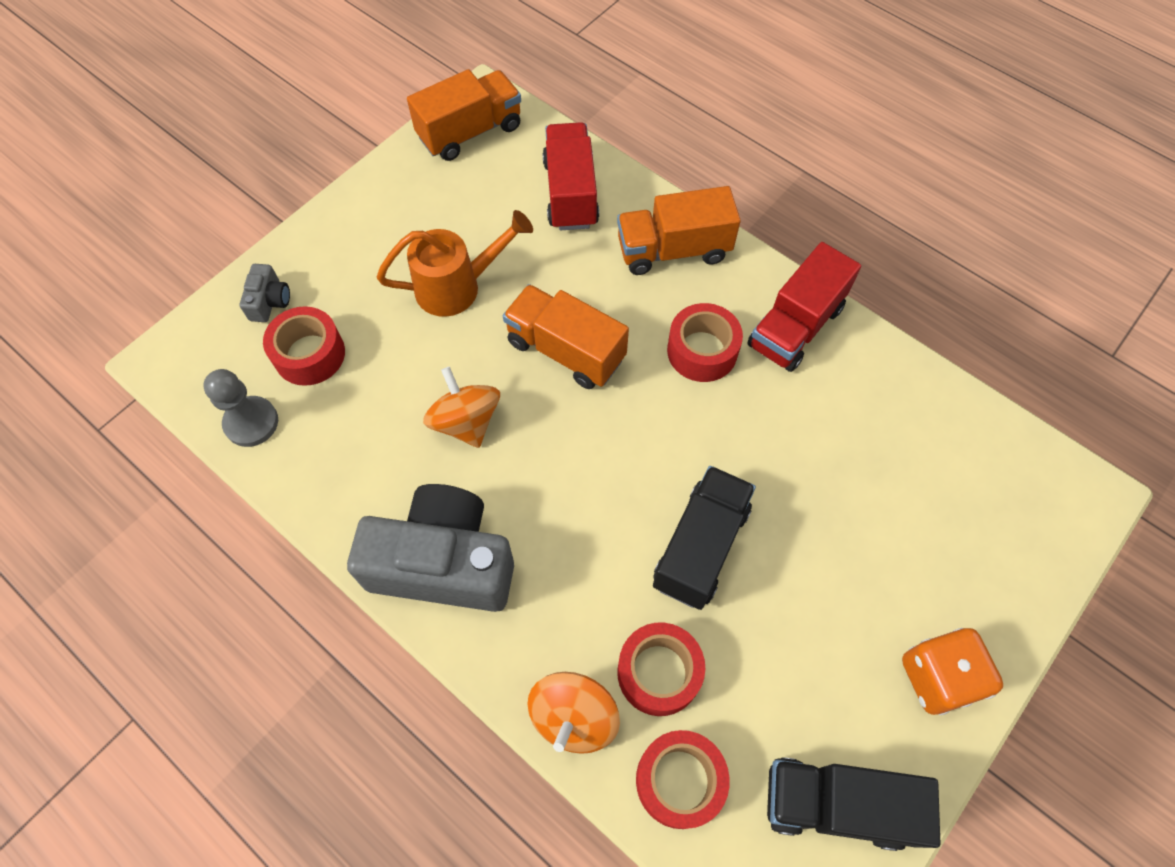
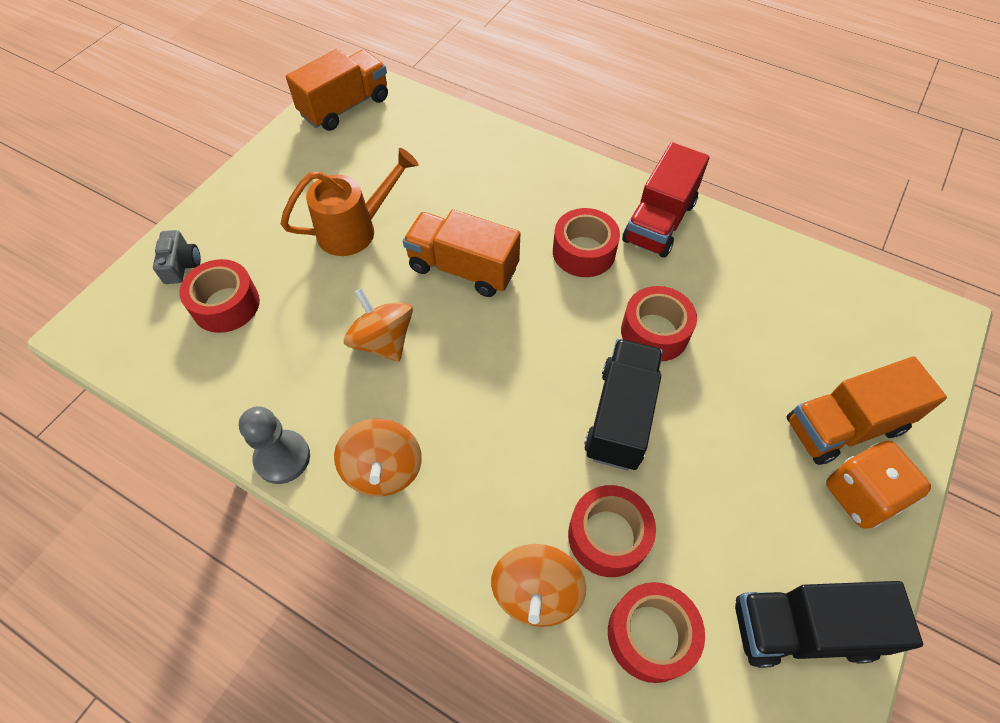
camera: 10 degrees left, 5 degrees down
(251, 422) = (177, 372): grey pawn -> grey pawn (282, 458)
(443, 563) = (383, 470): grey camera -> orange spinning top
(570, 193) = (442, 143): red truck -> none
(673, 250) = (540, 175): orange truck -> orange truck (844, 426)
(759, 458) = (654, 332): none -> red tape

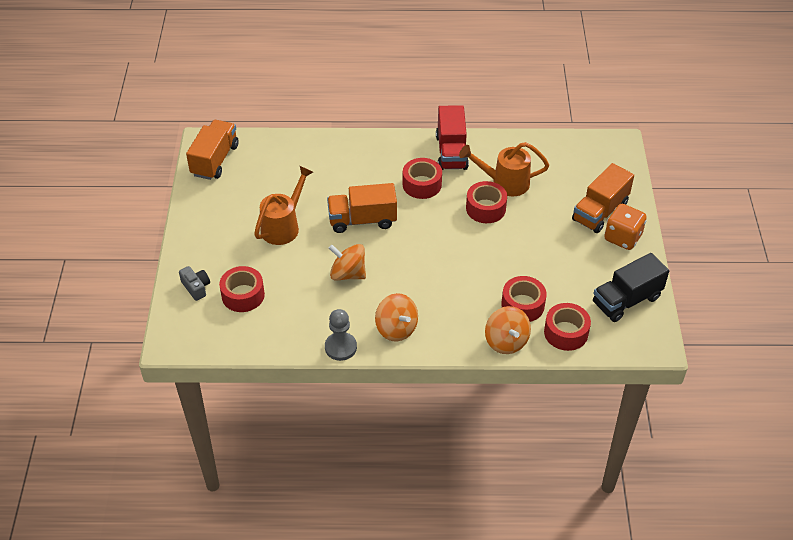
camera: 30 degrees left, 10 degrees down
(620, 416) = (495, 254): black truck -> none
(711, 304) = (505, 183): none -> orange watering can

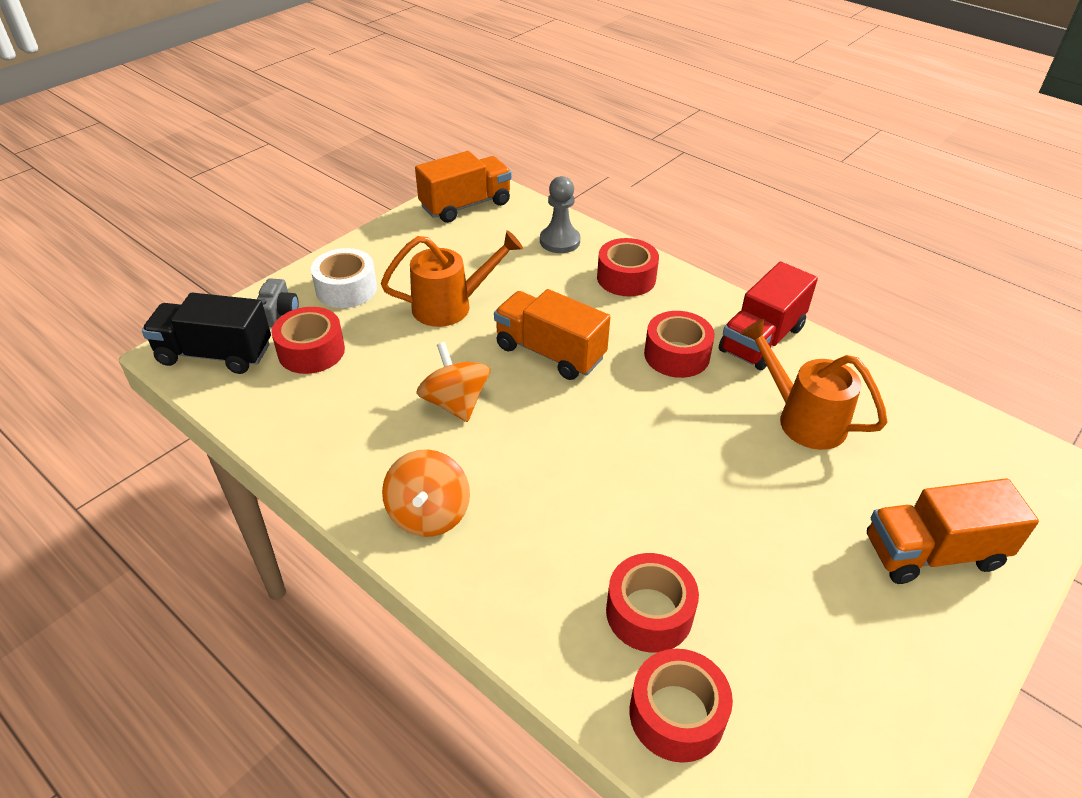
camera: 40 degrees right, 5 degrees down
(214, 251) = (346, 289): none -> white tape
(340, 347) = (332, 487): grey pawn -> grey pawn (559, 241)
(485, 208) = (737, 435): red tape -> red tape (626, 278)
(506, 341) = (561, 652): orange spinning top -> none
(622, 237) = (940, 622): orange dice -> none
(626, 300) = (850, 740): black truck -> black truck (215, 354)

